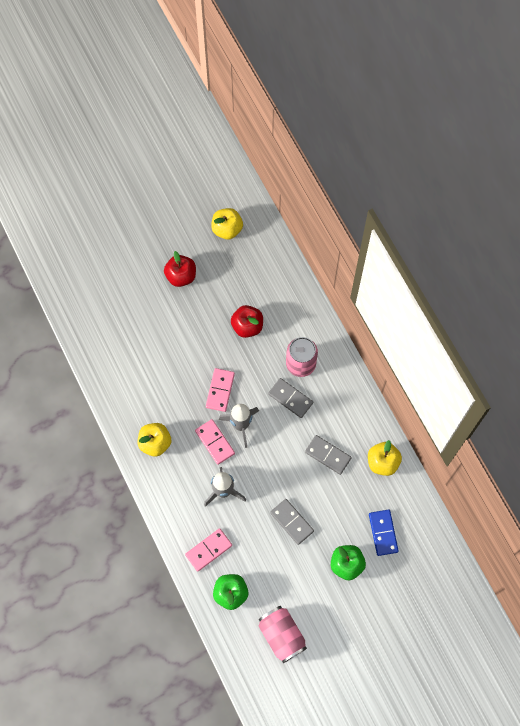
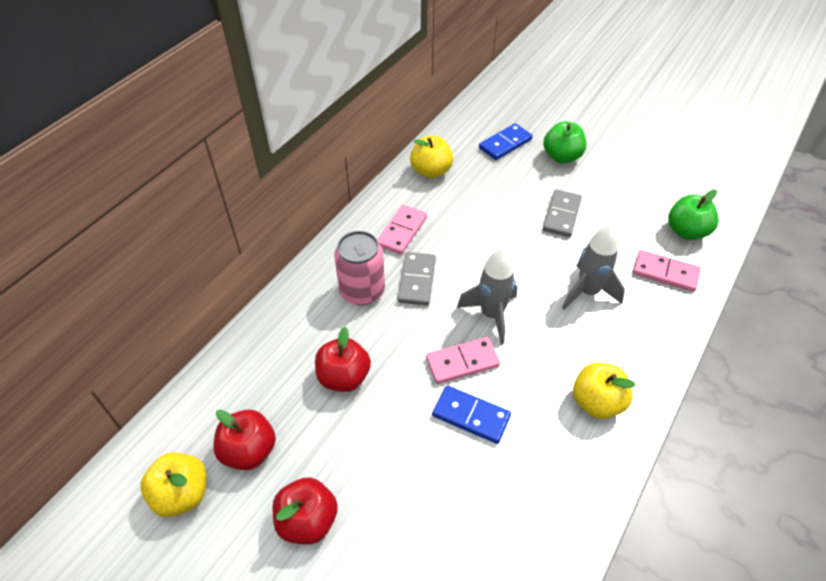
camera: 120 degrees left, 20 degrees down
(187, 375) = (471, 416): none -> blue domino
(214, 442) = (536, 332): pink domino -> pink domino (402, 231)
(232, 265) = (249, 451): none -> red apple
(282, 635) = (678, 174): pink can -> none
(328, 455) = (460, 217): grey domino -> none

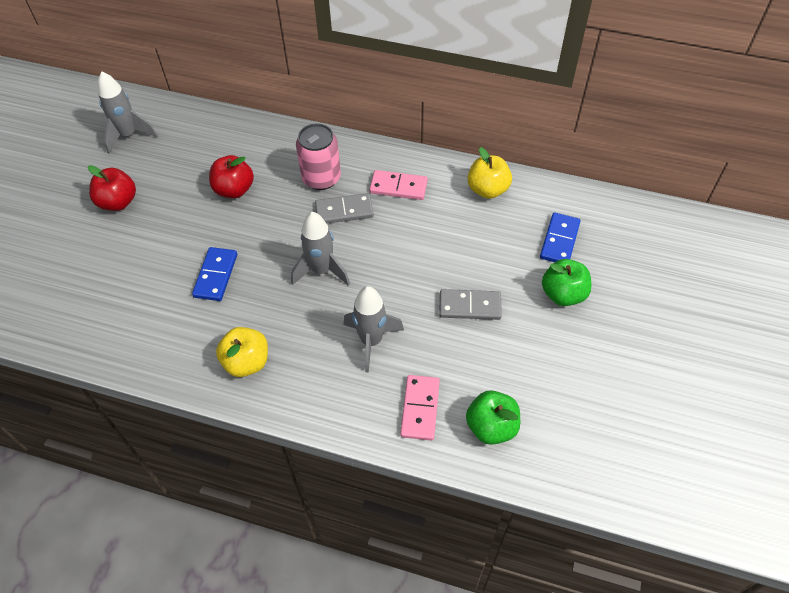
camera: 75 degrees right, 5 degrees up
(182, 494) = (128, 135): yellow apple -> grey rocket
(249, 451) = (164, 157): red apple -> none
(462, 362) = (266, 260): pink domino -> none
(505, 144) = (559, 240): blue domino -> blue domino turned 75 degrees clockwise

